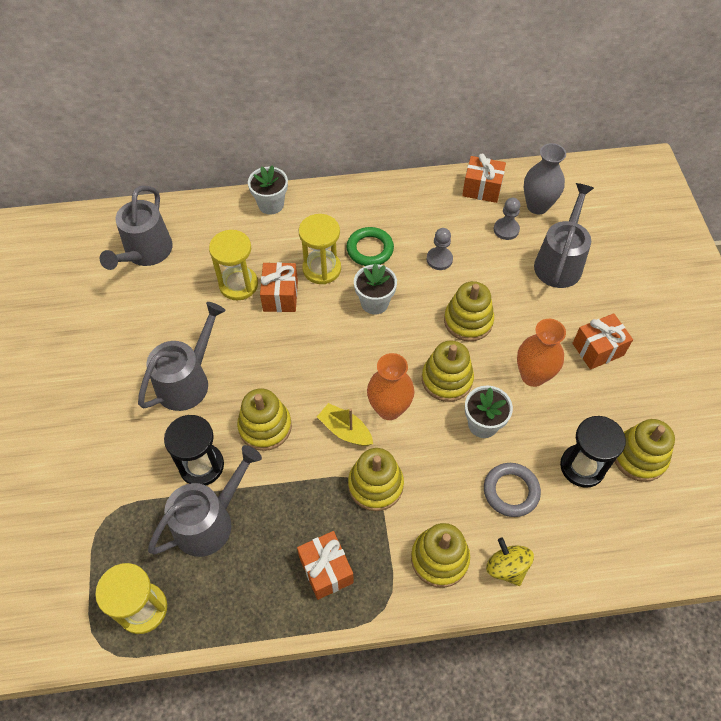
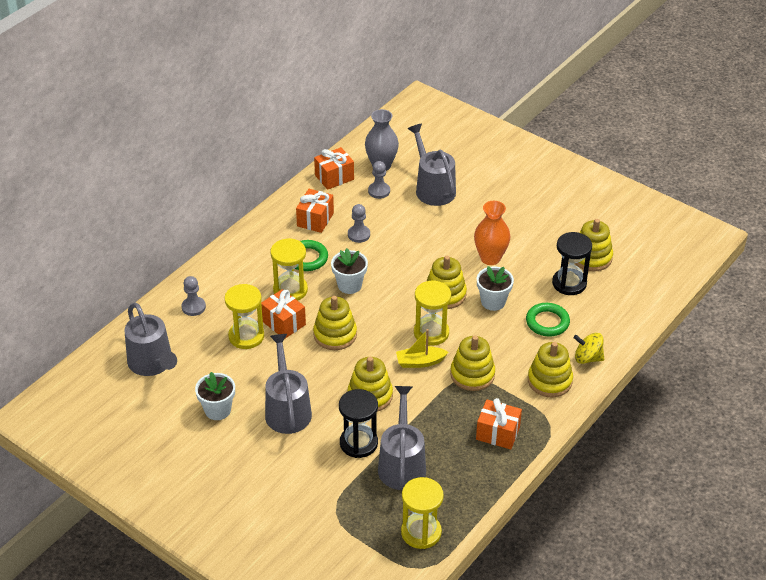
camera: 45 degrees left, 15 degrees down
(232, 226) = (193, 307): none -> grey pawn
(271, 204) = (203, 277): white flower pot -> white flower pot (217, 410)
(389, 409) = (431, 333): orange vase -> yellow hourglass
(468, 321) = (419, 256): yellow stacking toy -> yellow stacking toy (335, 335)
(511, 491) = (547, 322): grey ring -> green ring
(597, 349) = (509, 220): orange gift -> orange gift (315, 219)

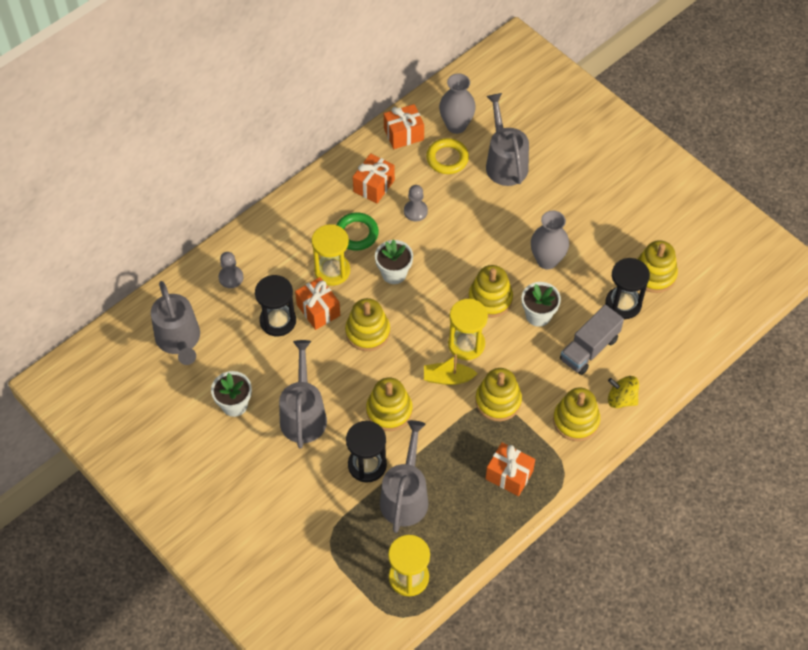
camera: 10 degrees right, 15 degrees up
(246, 336) = (278, 321): yellow hourglass -> black hourglass
(379, 191) = (447, 158): grey pawn -> yellow ring
(490, 258) = (547, 260): orange vase -> grey vase
(547, 322) = (589, 349): green ring -> grey truck

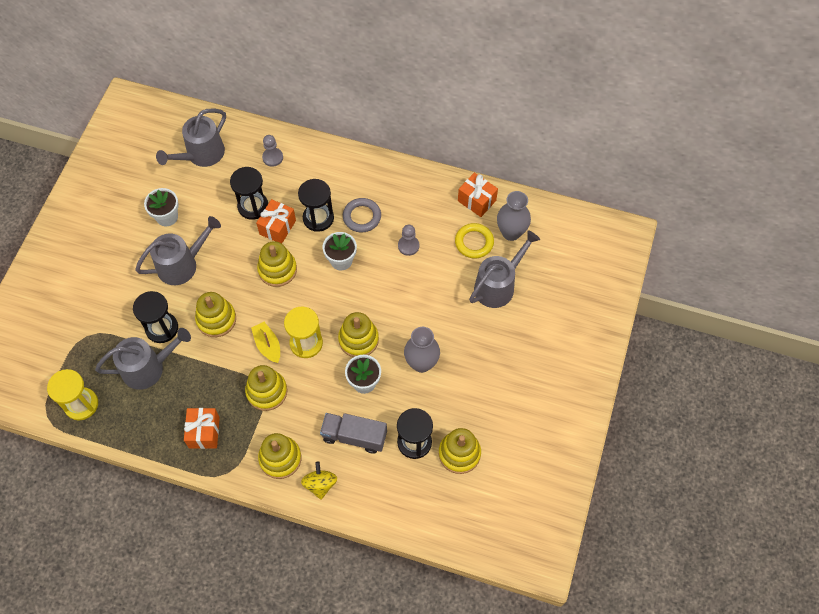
camera: 60 degrees right, 5 degrees up
(332, 270) = (318, 218): yellow hourglass -> black hourglass
(356, 233) = (362, 217): green ring -> grey ring
(374, 186) = (413, 205): orange gift -> none

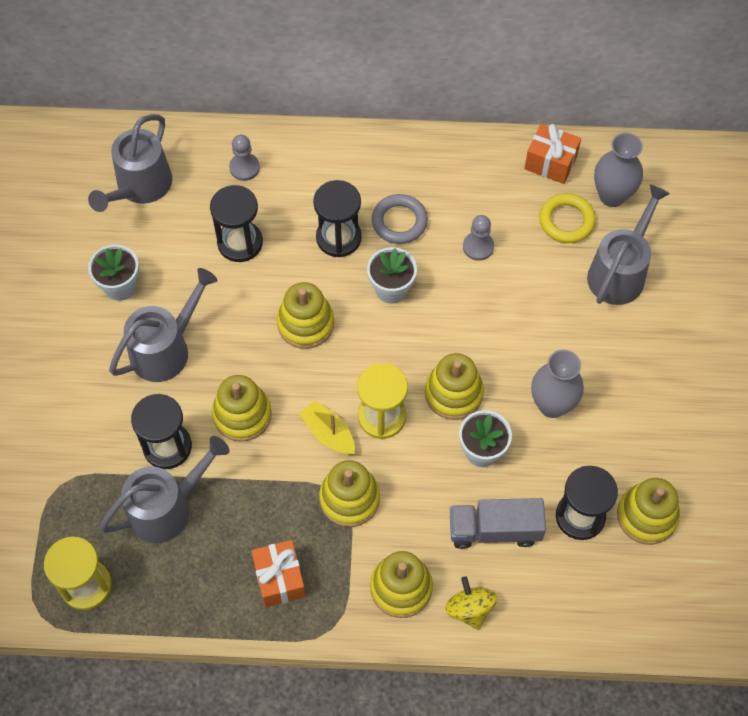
camera: 15 degrees left, 0 degrees up
(277, 227) = (285, 264): orange gift -> none

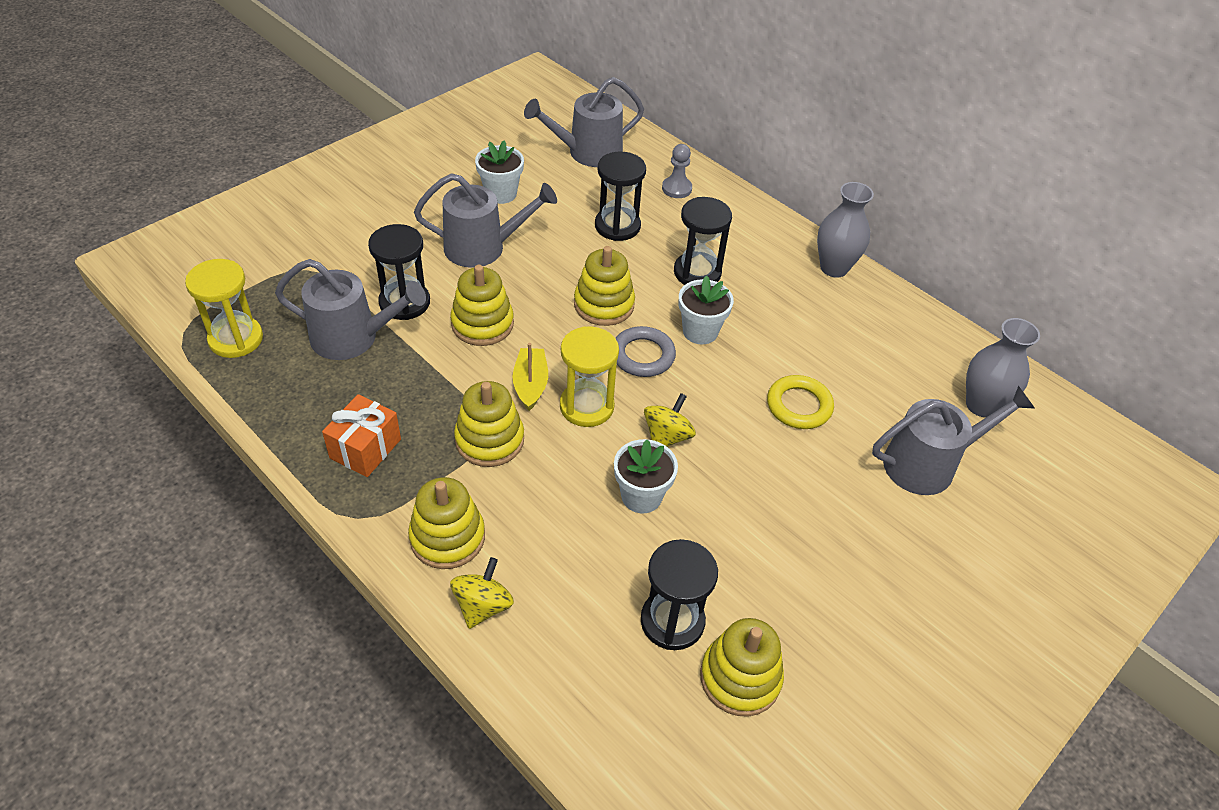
camera: 40 degrees right, 15 degrees down
(399, 221) = (760, 295): grey ring -> grey ring (643, 355)
(453, 393) = (667, 436): yellow stacking toy -> yellow spinning top
(478, 247) = (810, 355): grey pawn -> none
(494, 530) = (580, 564): grey truck -> none
(550, 163) = (943, 345): orange gift -> none
(552, 405) = (747, 513): grey vase -> grey vase (834, 268)
(566, 221) = (915, 393): yellow ring -> yellow ring (799, 406)

